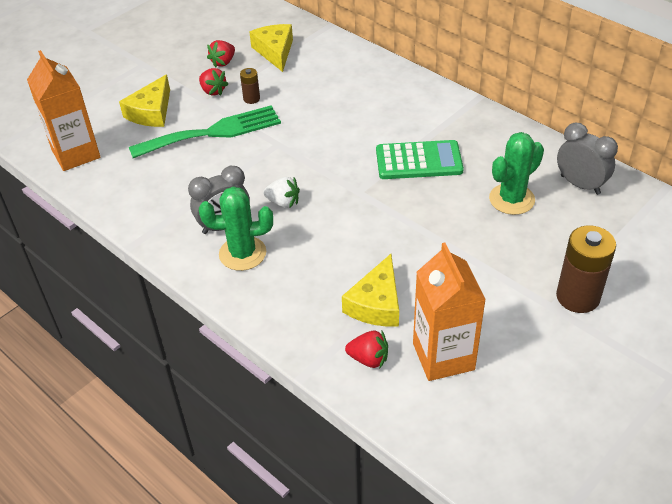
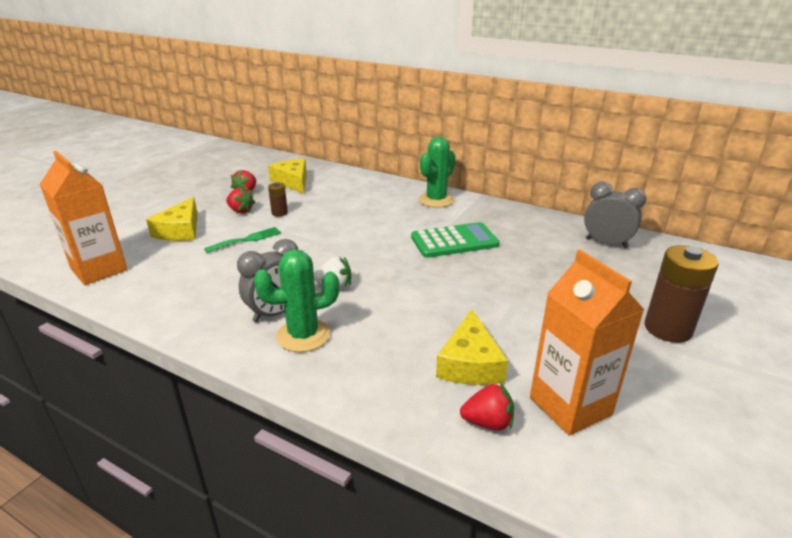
camera: 15 degrees left, 15 degrees down
(213, 132) = (247, 239): green fork -> green fork, size x0.51
(511, 199) = (554, 260): green cactus -> green cactus (436, 200)

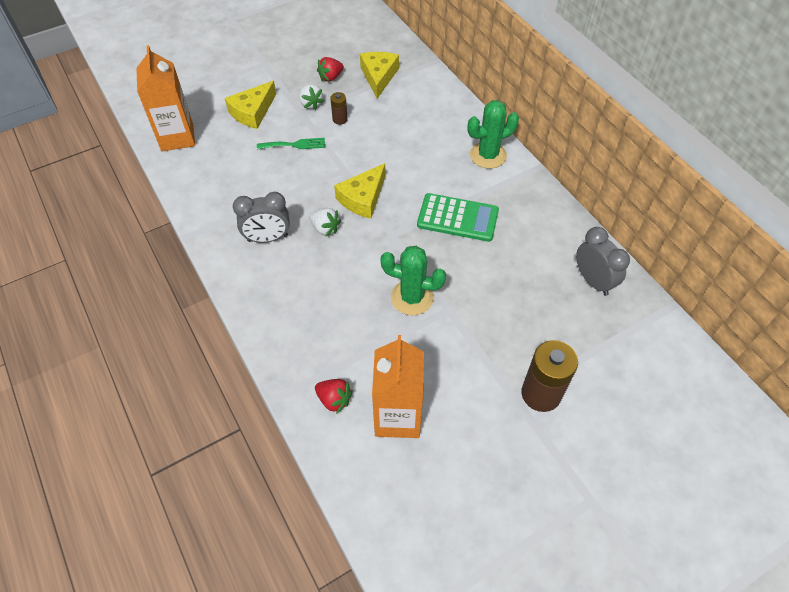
camera: 30 degrees right, 25 degrees up
(240, 211) = (311, 104): red strawberry -> white strawberry
(303, 335) = (272, 268): green cactus -> green cactus (412, 297)
(470, 363) = (362, 348): yellow cheese -> yellow cheese (363, 198)

